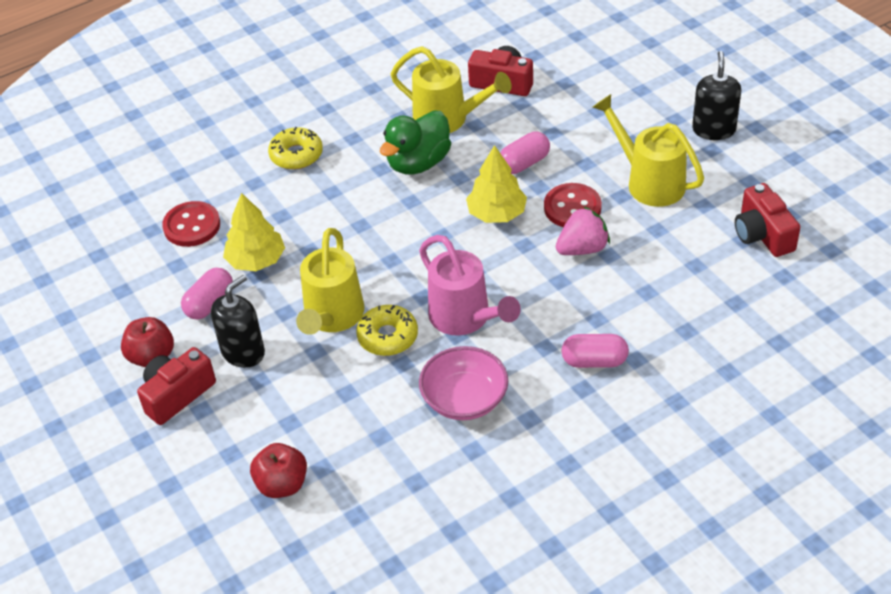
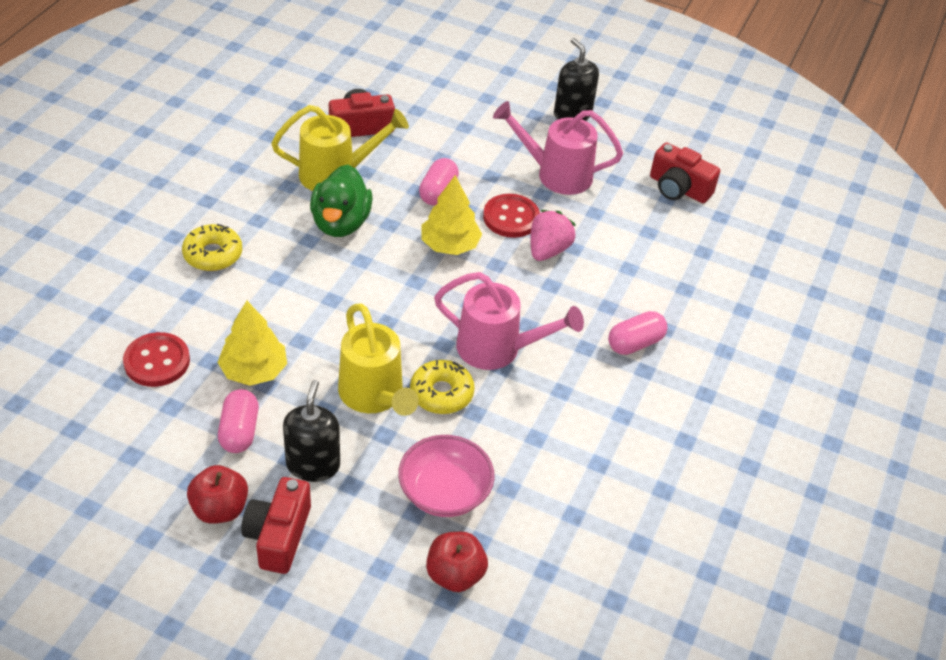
camera: 40 degrees left, 0 degrees up
(464, 399) = (555, 422): pink bowl -> pink bowl (444, 492)
(649, 181) = (556, 174): yellow watering can -> pink watering can

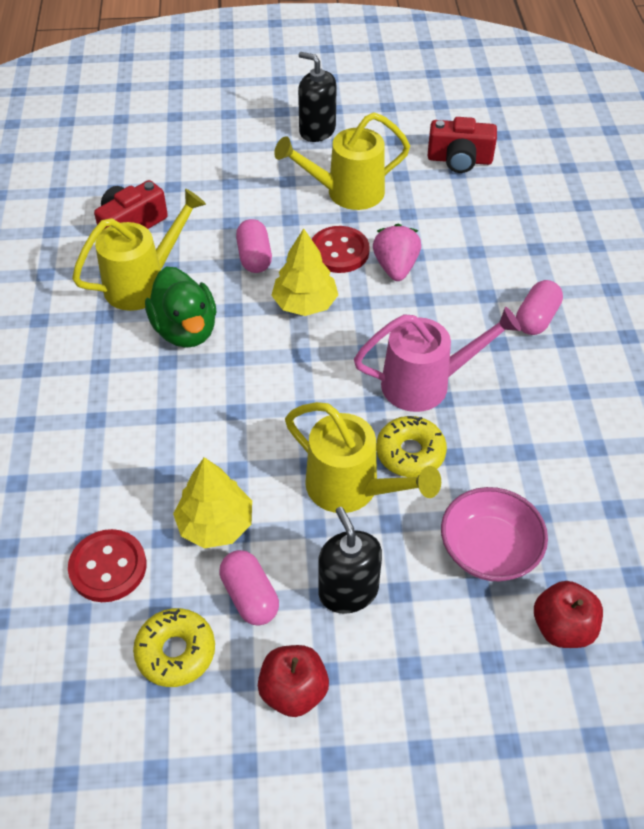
camera: 25 degrees left, 5 degrees up
(213, 254) = (81, 423): yellow donut -> yellow donut (176, 652)
(278, 536) = (372, 685): red camera -> none
(556, 174) = (346, 193): pink watering can -> yellow watering can

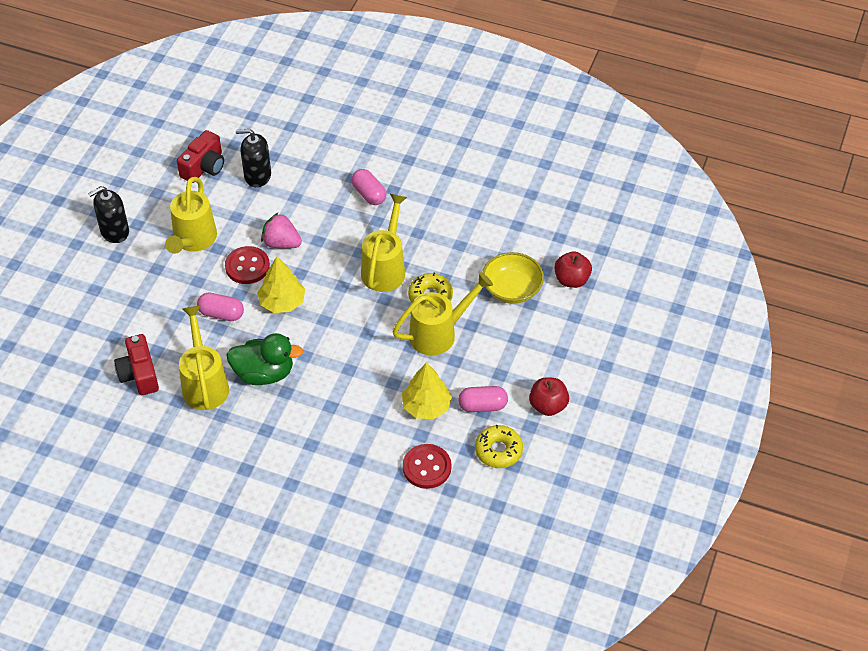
camera: 65 degrees left, 0 degrees up
(348, 591) = (503, 360): black soap dispenser -> black soap dispenser (257, 176)
(426, 383) = (385, 268): pink watering can -> yellow watering can
(489, 549) = (512, 289): pink bowl -> yellow bowl

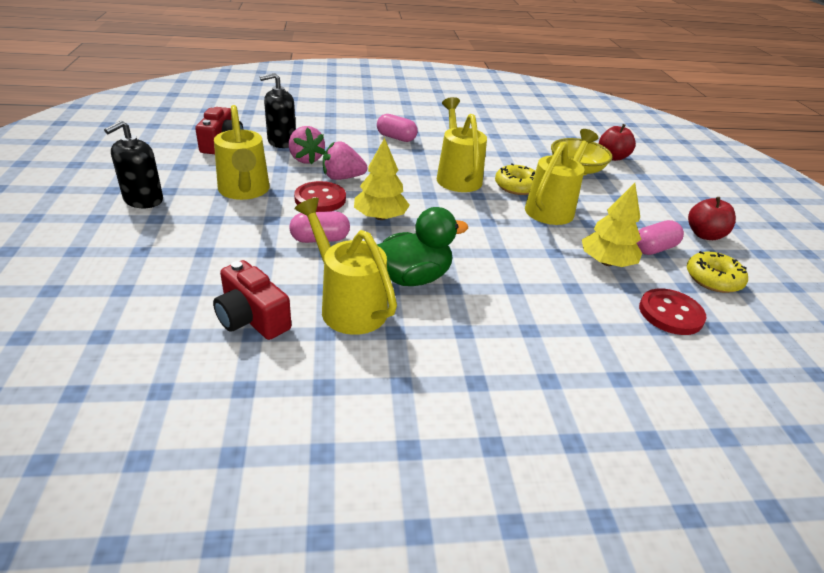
camera: 30 degrees left, 15 degrees down
(265, 208) = (306, 159): none -> pink strawberry

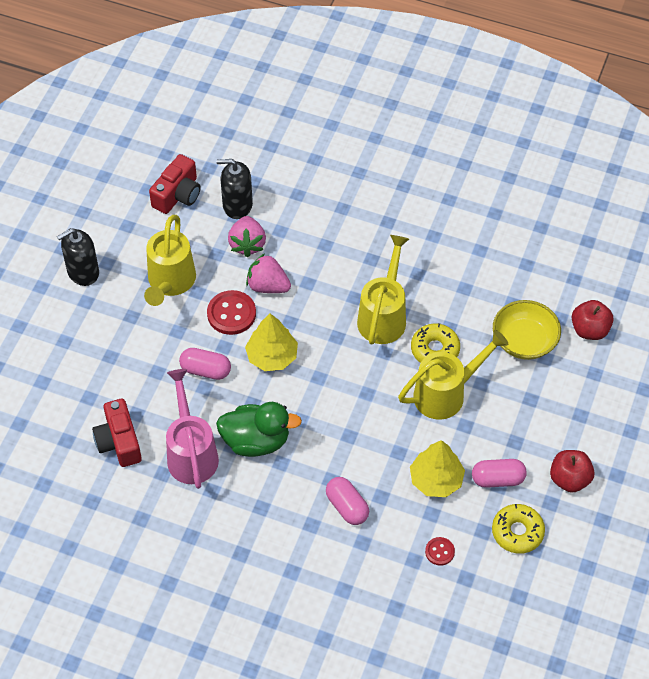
camera: 30 degrees right, 20 degrees up
(348, 305) = (191, 452): yellow watering can -> pink watering can
(396, 138) = (361, 227): pink capsule -> pink capsule (347, 506)
(670, 313) = (439, 552): red button -> red button, size x0.55

